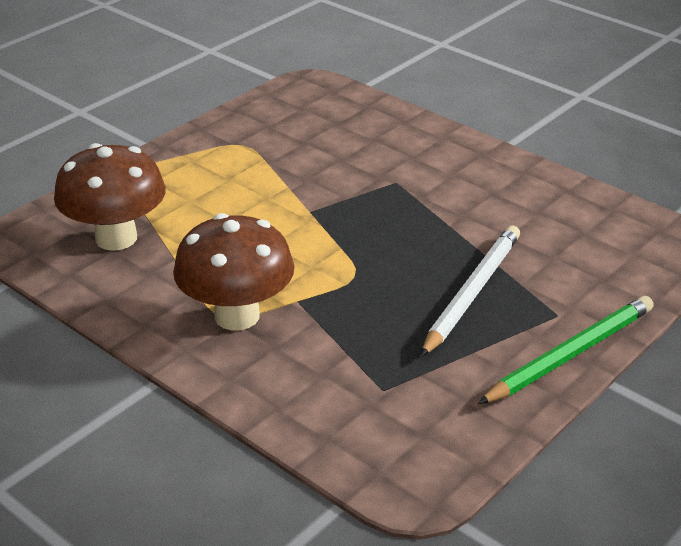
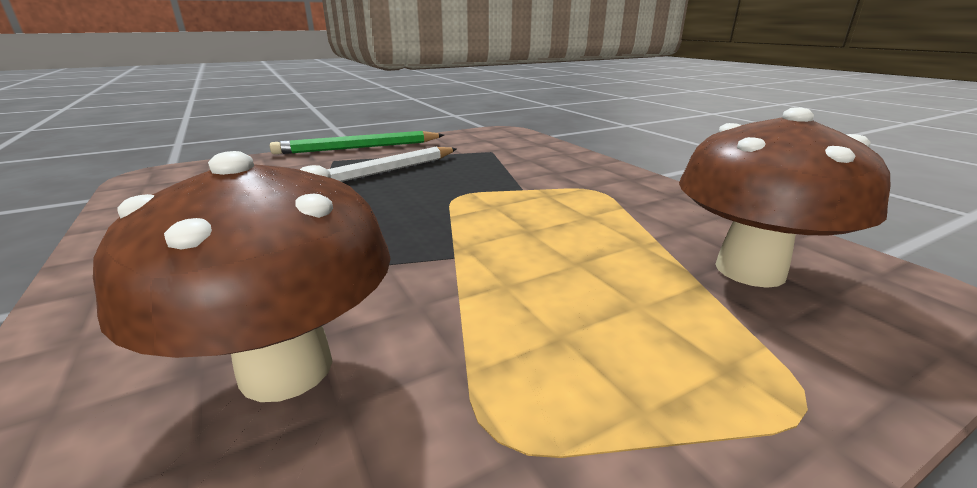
camera: 160 degrees left, 10 degrees down
(237, 316) = (583, 188): brown mushroom -> brown mushroom (286, 368)

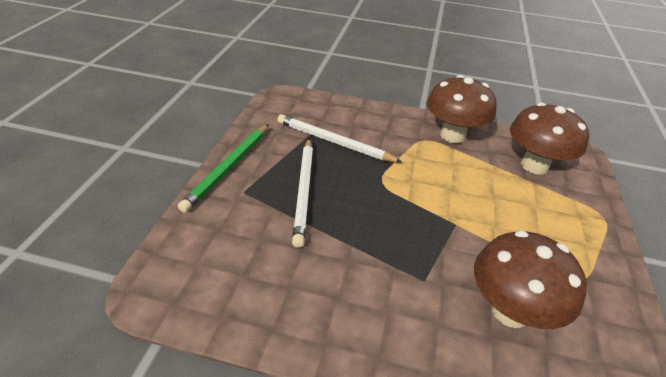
camera: 50 degrees left, 15 degrees up
(481, 161) = (334, 142): none -> white pencil
(648, 198) = (452, 135): none -> brown mushroom

